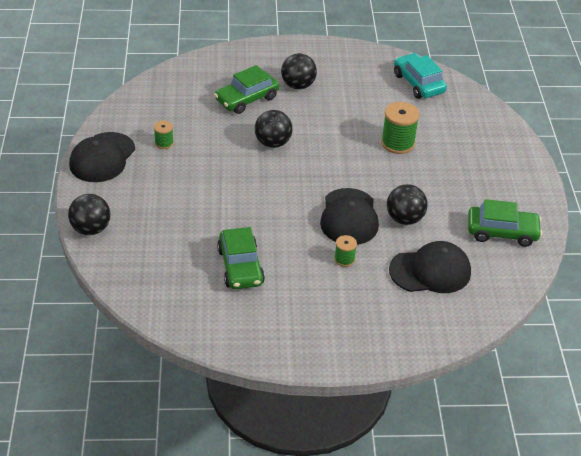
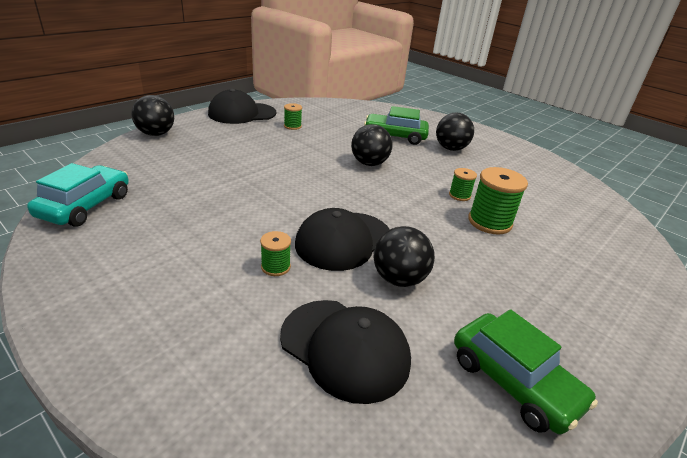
camera: 45 degrees right, 10 degrees down
(240, 266) = (186, 210): green car -> none
(358, 132) = (459, 195): none -> green spool
(418, 83) = (578, 198): turquoise car -> turquoise car (85, 206)

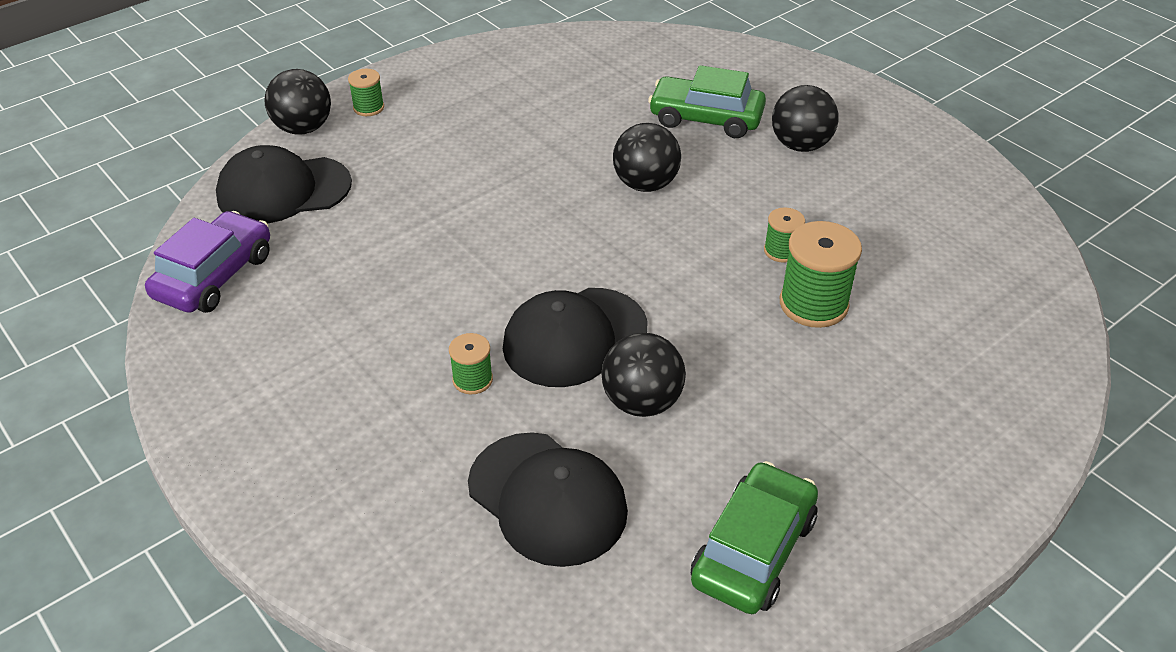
camera: 10 degrees right, 10 degrees up
(85, 206) = (214, 276): turquoise car -> purple car
(242, 113) = (443, 72): black cap -> black cap (283, 190)
(292, 126) = (528, 101): green spool -> green spool (368, 108)
(514, 381) = (753, 550): green car -> green car turned 120 degrees counterclockwise

